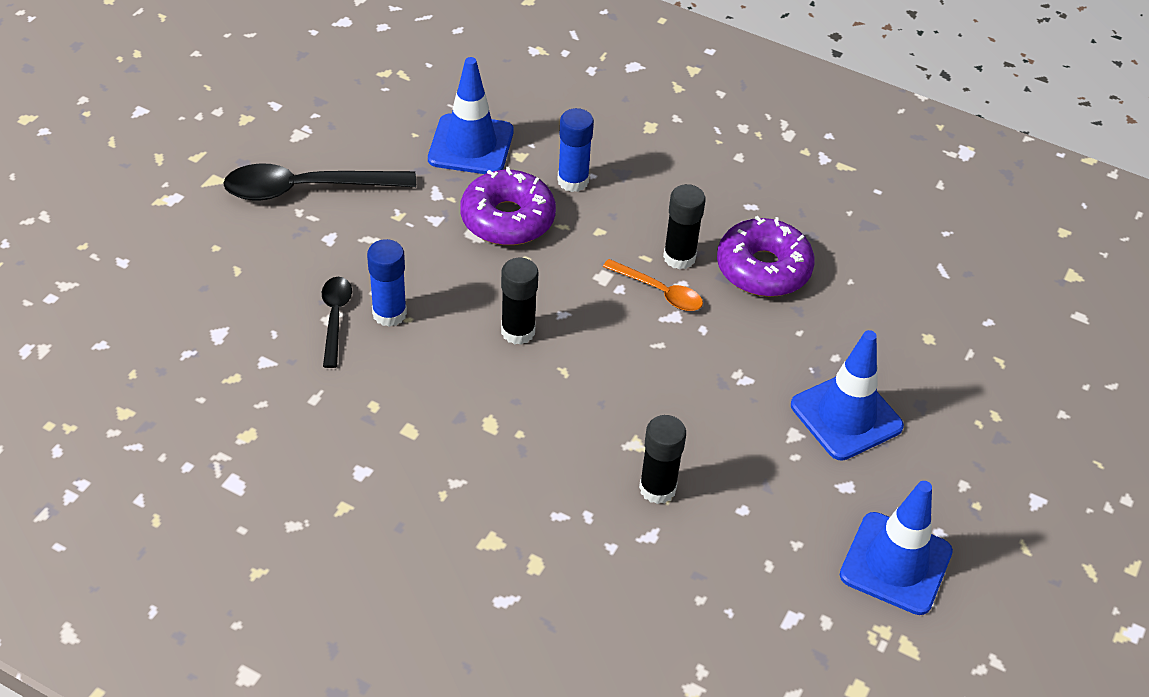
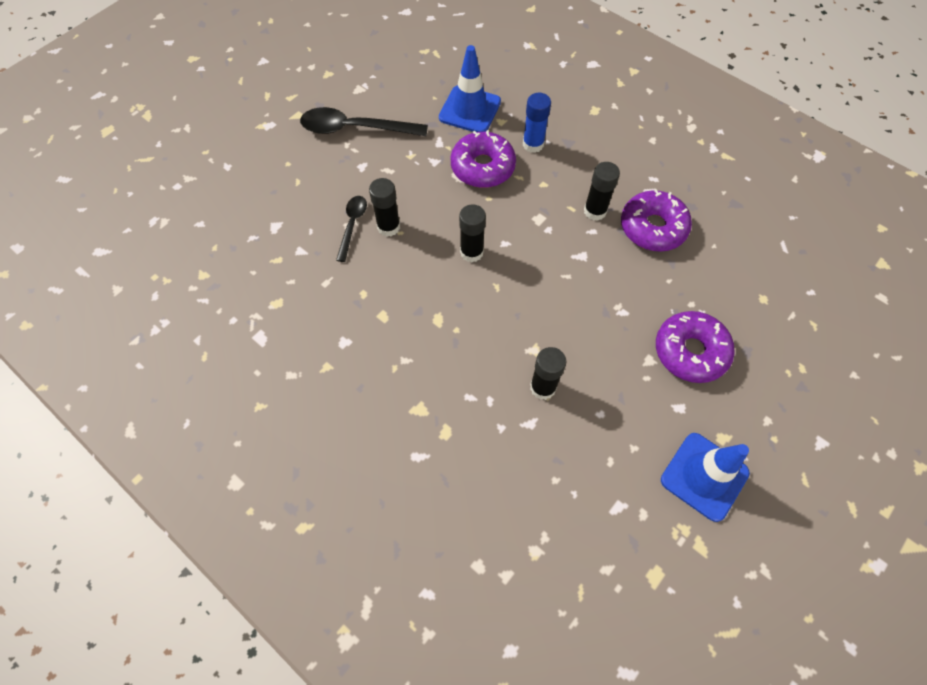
camera: 15 degrees right, 15 degrees up
(389, 313) = (388, 227): blue glue stick -> black glue stick
(659, 292) = (575, 235): orange spoon -> none
(846, 416) = (690, 351): blue traffic cone -> purple donut

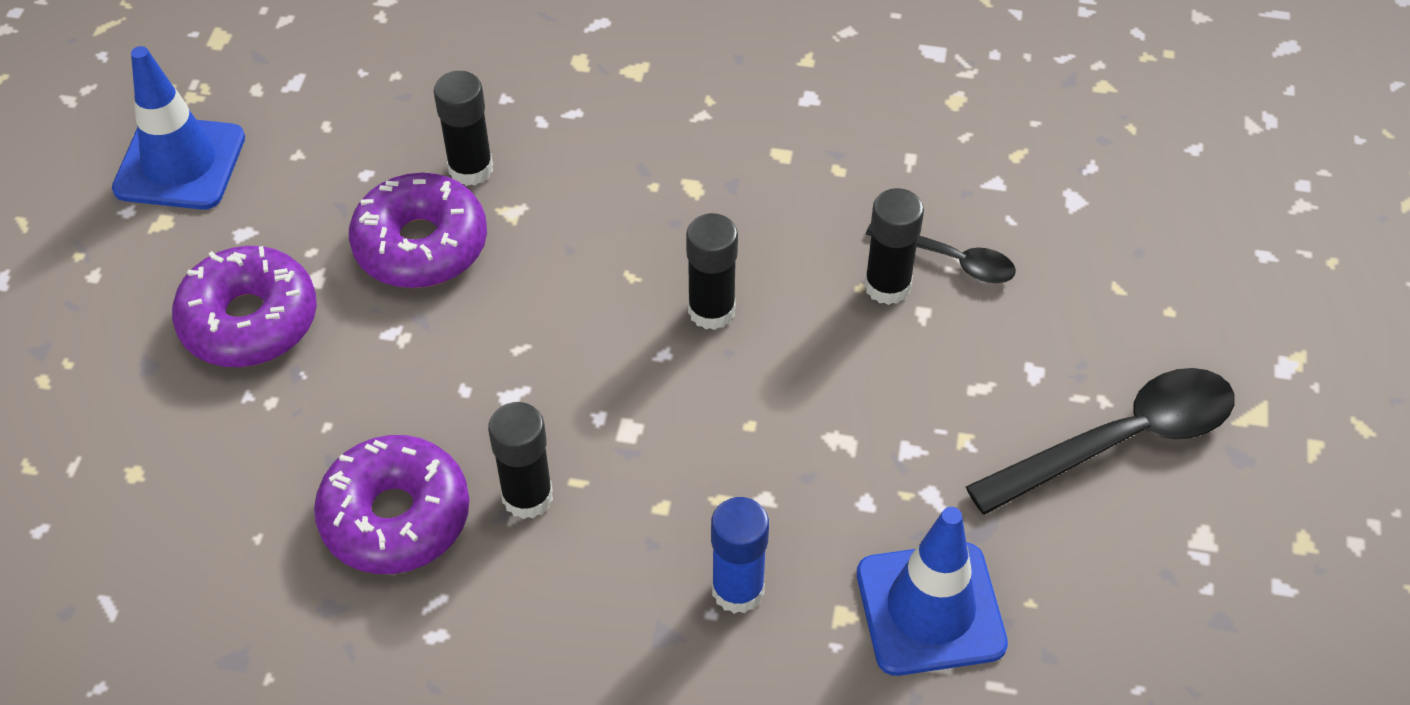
camera: 150 degrees right, 10 degrees down
(352, 225) = (950, 260): black spoon -> black spoon turned 45 degrees counterclockwise
(482, 167) = (805, 483): purple donut -> purple donut (421, 245)

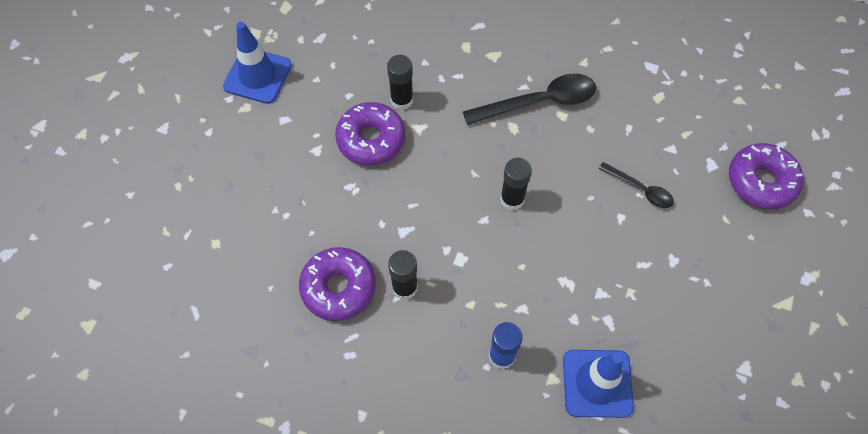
camera: 10 degrees right, 10 degrees up
(249, 320) = (281, 169): purple donut -> purple donut (761, 181)
(887, 286) = (605, 199): black glue stick -> none
(1119, 441) = (711, 306): black spoon -> black spoon (539, 102)

